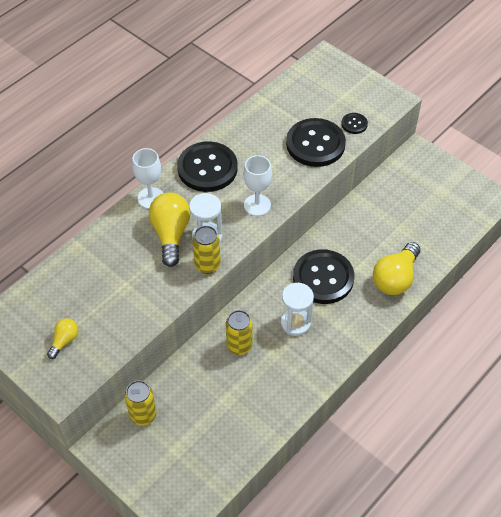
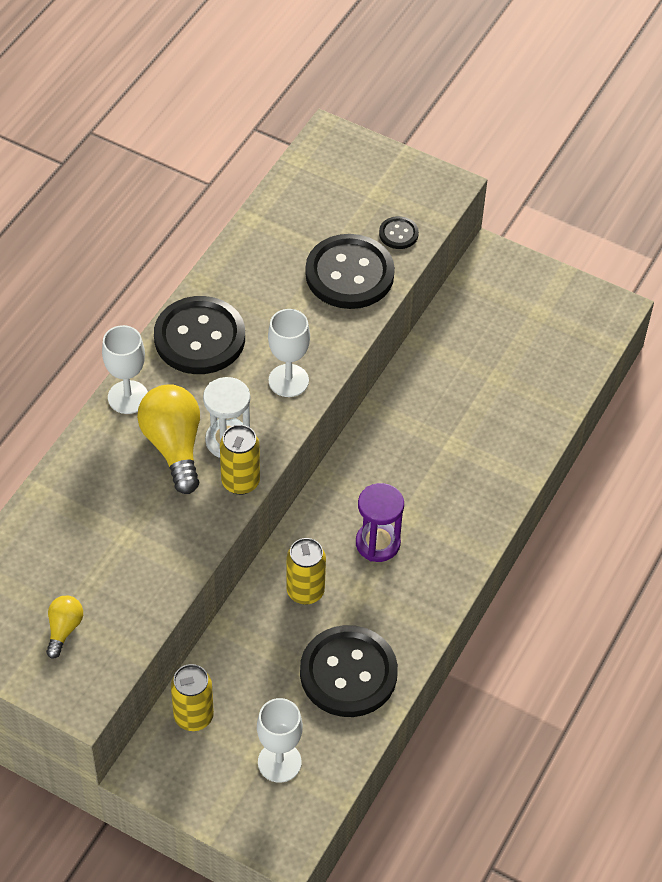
camera: 15 degrees left, 0 degrees up
(191, 458) = (279, 762): none -> white goblet
(295, 323) = (377, 543): white hourglass -> purple hourglass
(323, 278) = (401, 470): black button -> black button (348, 673)
(395, 278) = (504, 452): yellow light bulb -> none

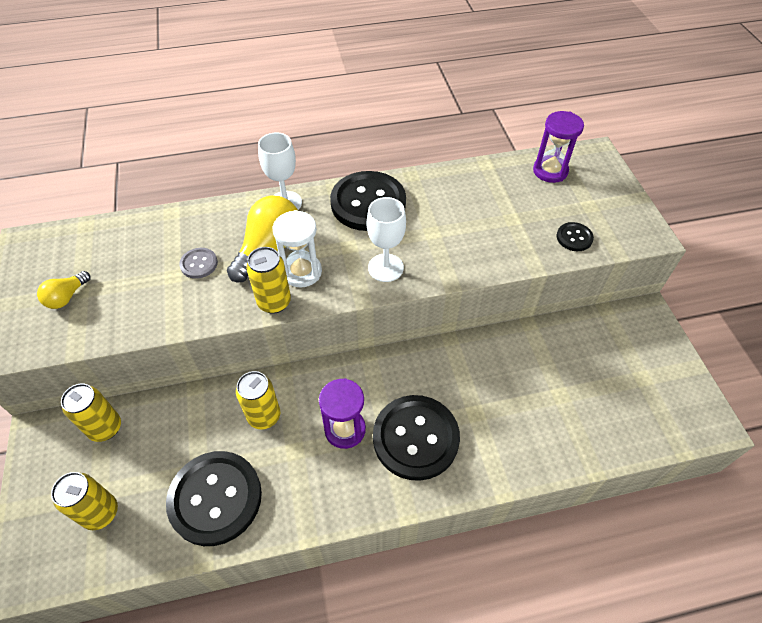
camera: 50 degrees right, 0 degrees up
(64, 629) = (67, 297): yellow light bulb -> yellow light bulb turned 150 degrees clockwise
(133, 508) = (199, 264): none -> grey button
(279, 762) = (101, 513): white goblet -> yellow can
(312, 183) = (550, 171): none -> purple hourglass
(349, 274) = (509, 237): black button -> black button (415, 438)

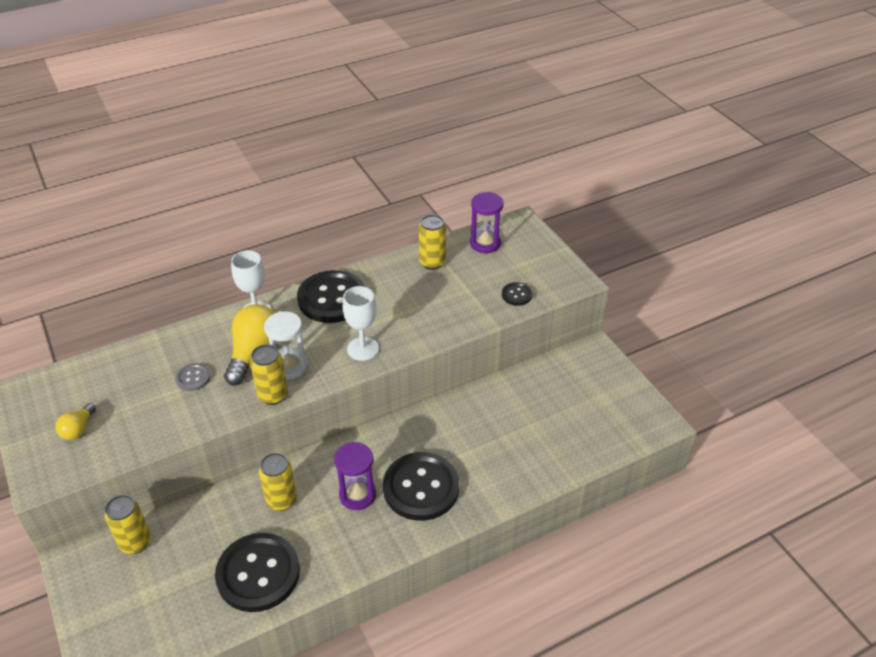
camera: 15 degrees left, 10 degrees down
(101, 513) = (156, 609): yellow can -> yellow can (432, 262)

